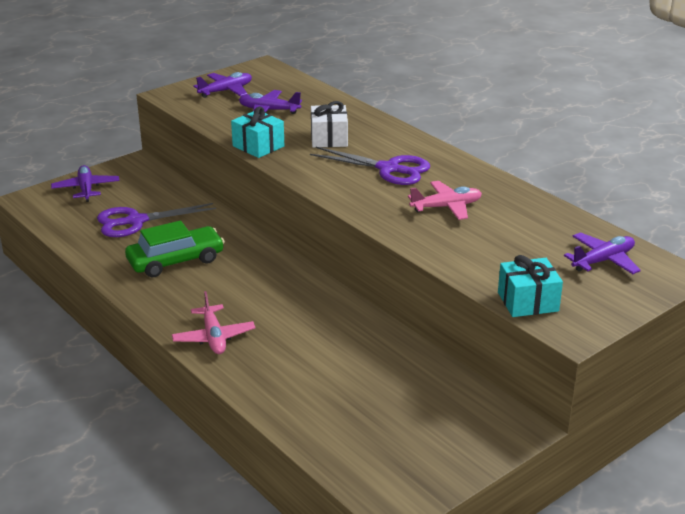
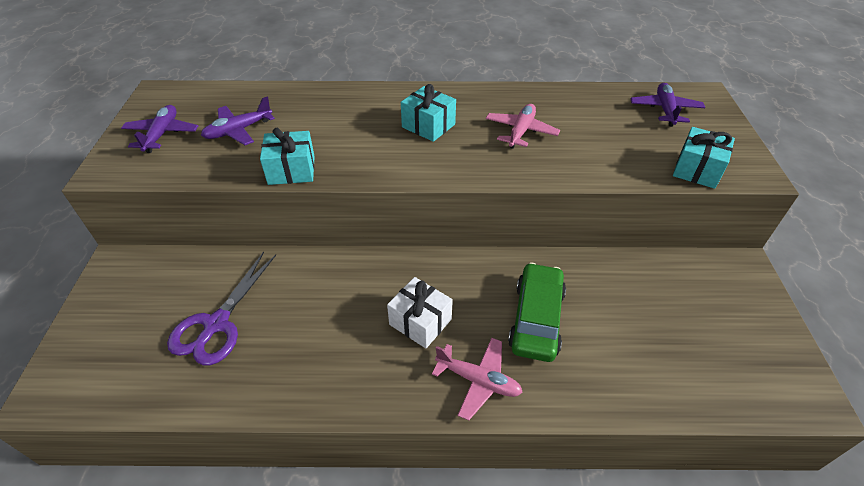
camera: 50 degrees left, 15 degrees up
(86, 189) = (102, 329): purple plane -> none
(176, 261) = (322, 334): green car -> green car (536, 319)
(329, 138) = (337, 127): white gift -> white gift (420, 322)
(388, 169) = (428, 126): purple scissors -> turquoise gift

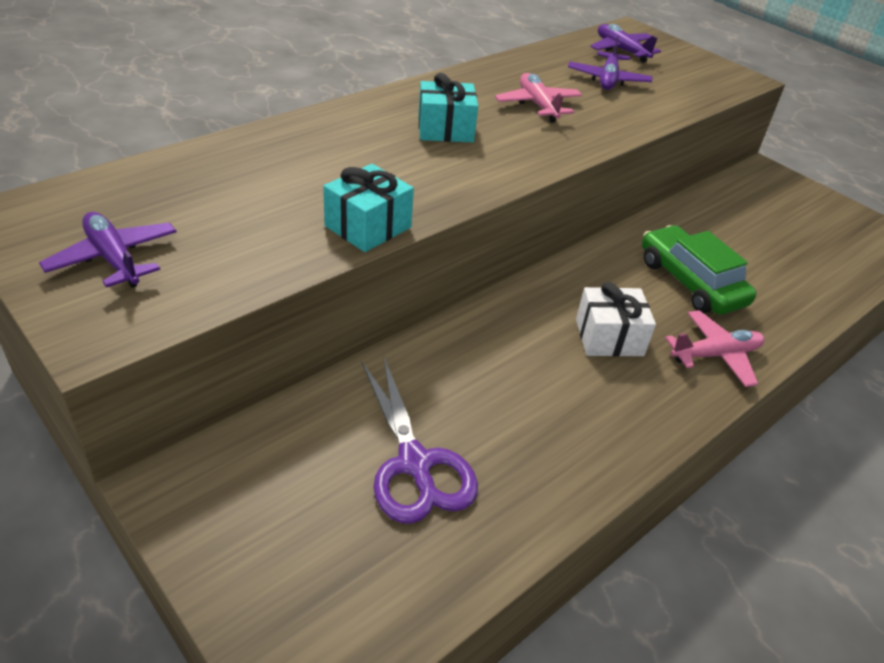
camera: 45 degrees left, 5 degrees down
(238, 131) = (226, 213): purple plane -> purple plane (608, 79)
(697, 170) = (707, 89): turquoise gift -> none

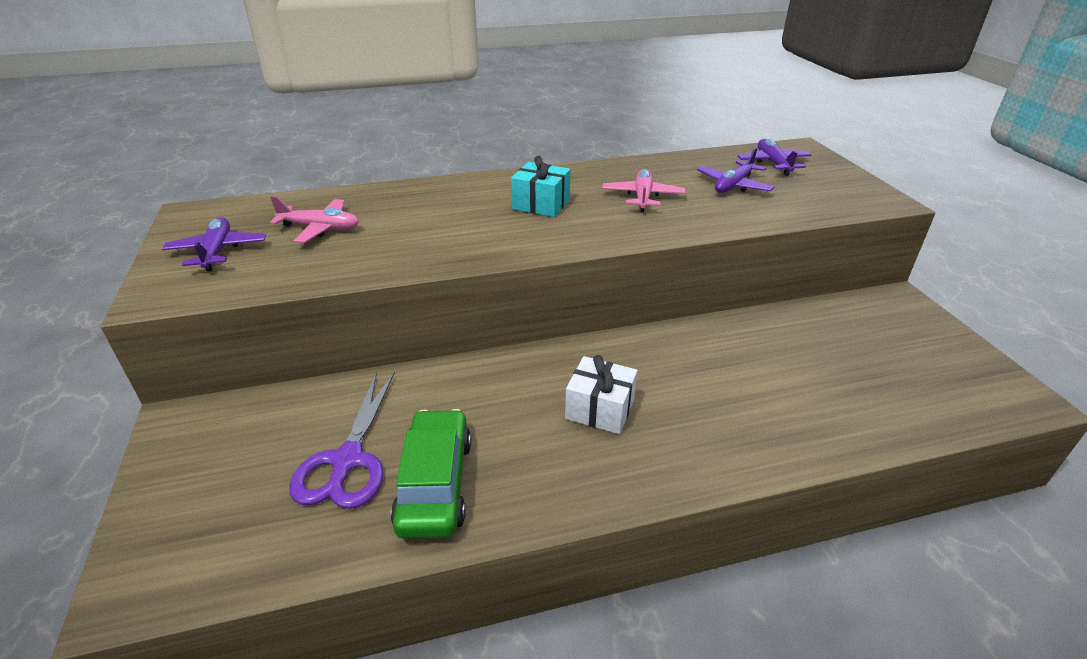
camera: 30 degrees right, 5 degrees down
(368, 226) = (404, 263): turquoise gift -> none
(690, 282) = (725, 382): green car -> green car (435, 483)
(715, 355) = (694, 454): pink plane -> pink plane (320, 228)

